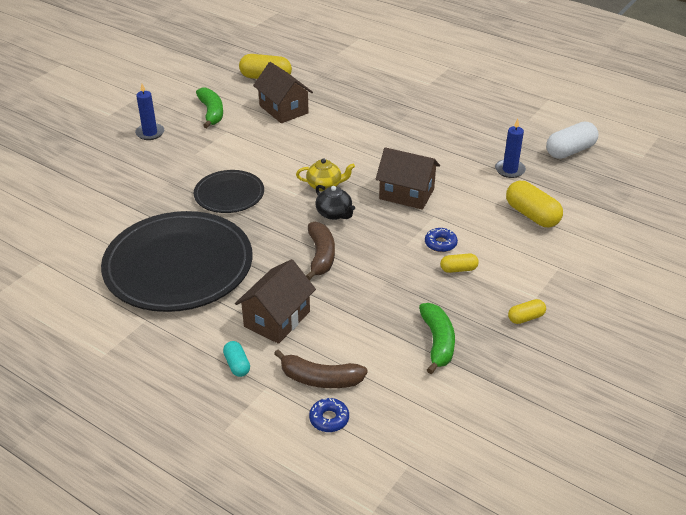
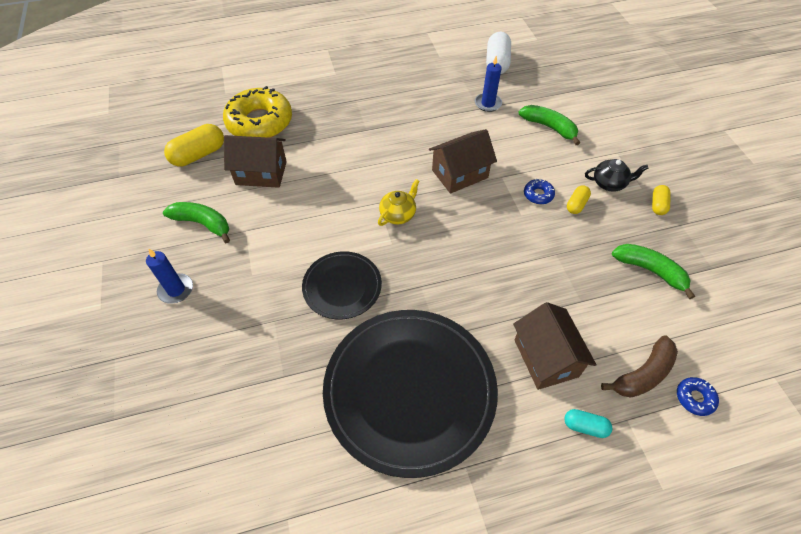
camera: 50 degrees left, 15 degrees up
(321, 256) = (488, 276): brown banana -> none
(329, 82) = (260, 122): none -> yellow donut
(334, 214) = (442, 232): black teapot -> black teapot (609, 183)
(532, 215) = (549, 127): yellow capsule -> green banana

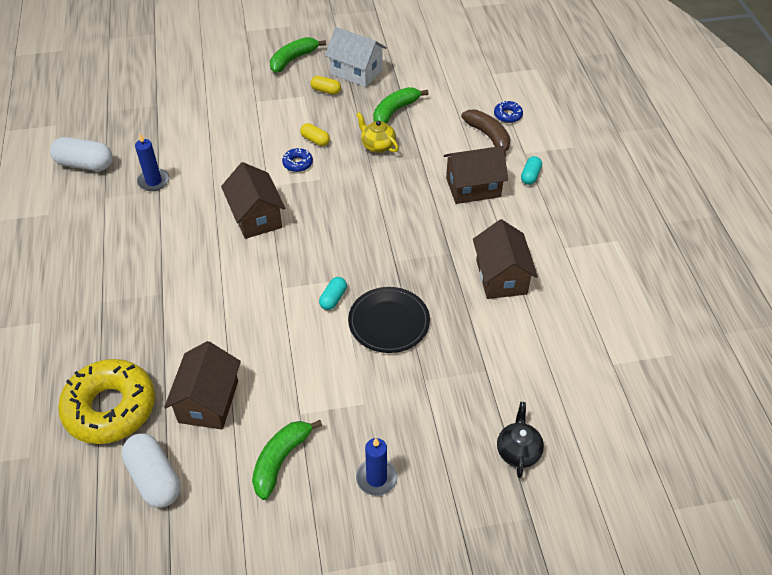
camera: 85 degrees left, 5 degrees down
(199, 155) = (154, 478): yellow capsule -> white capsule
(368, 241) = (333, 298): none -> turquoise capsule
(398, 214) = (302, 271): yellow teapot -> yellow teapot (377, 145)
(409, 391) = (501, 277): black plate -> brown house
(549, 127) = (207, 140): green banana -> green banana (293, 59)
(609, 183) = (294, 114): black teapot -> black teapot (518, 451)
(703, 228) = (356, 72): none -> white house

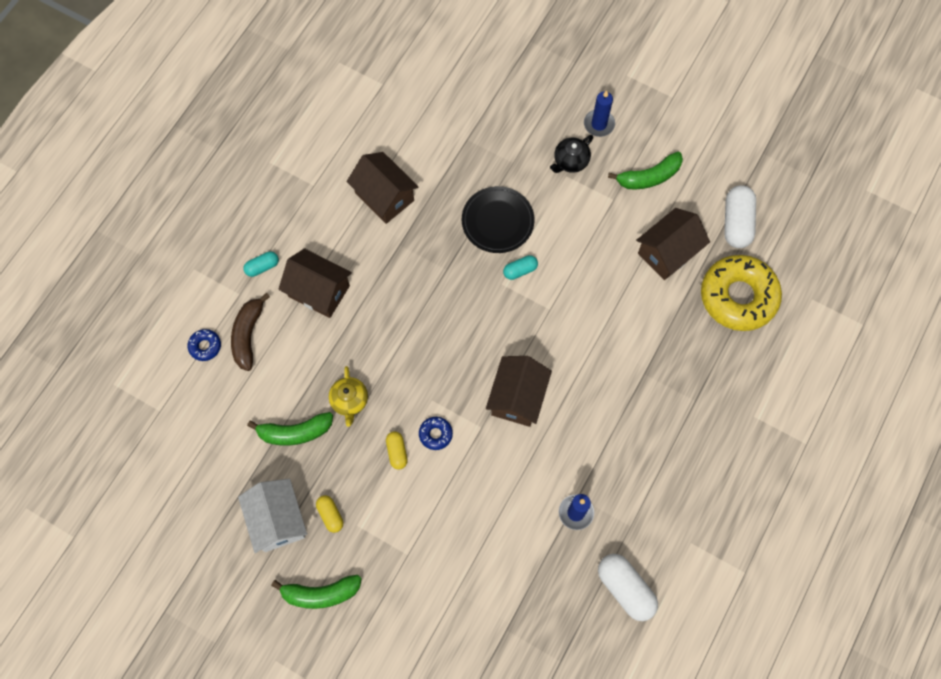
camera: 140 degrees left, 20 degrees up
(501, 277) = (384, 196): brown house -> brown house turned 75 degrees counterclockwise
(518, 451) = (499, 78): black teapot -> black teapot (570, 161)

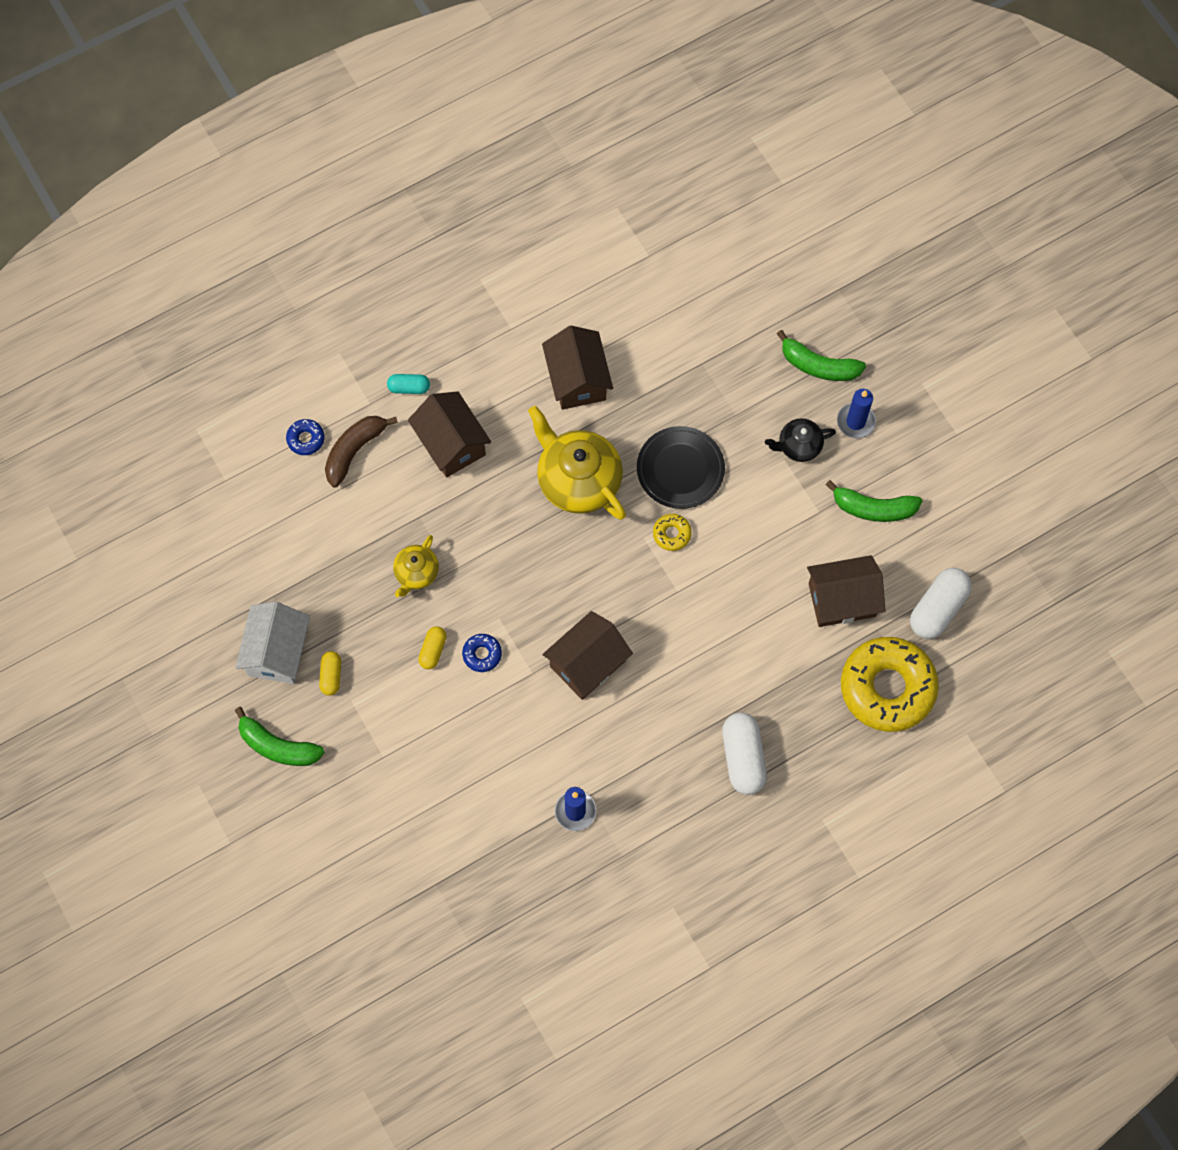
camera: 30 degrees right, 0 degrees up
(295, 432) = (344, 574): green banana -> green banana (818, 365)
(429, 268) = (578, 480): none -> yellow teapot
(520, 270) = (671, 534): turquoise capsule -> yellow donut
(625, 588) = (578, 913): white capsule -> white capsule (743, 758)

